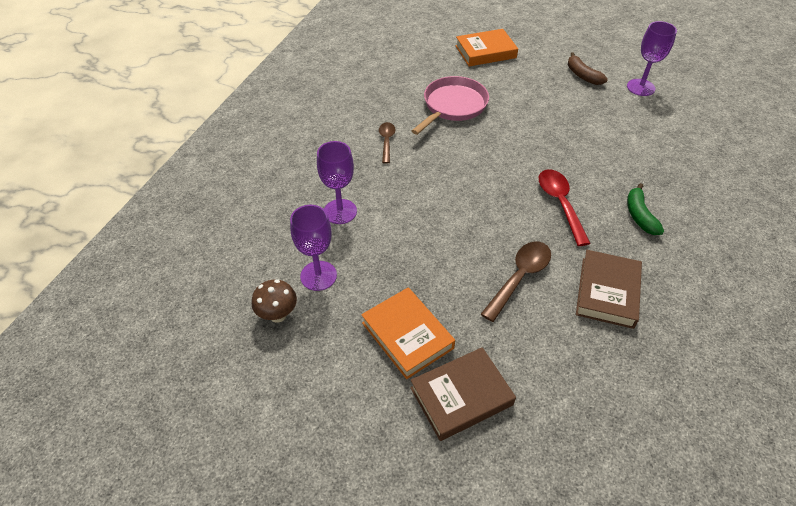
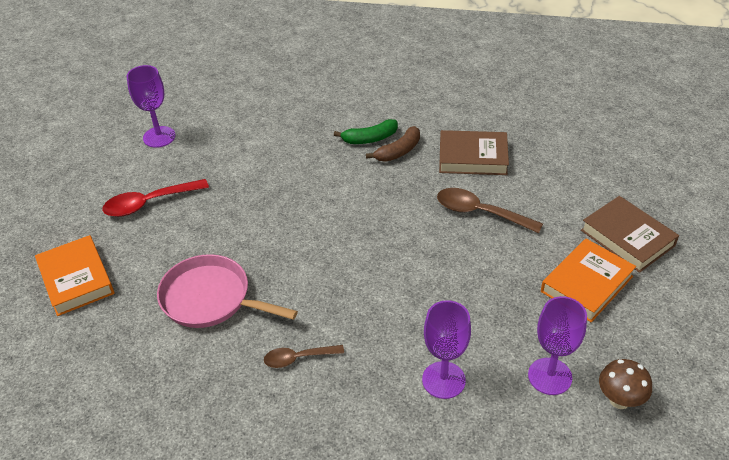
camera: 100 degrees left, 5 degrees down
(560, 204) = (370, 191): red spoon -> red spoon (149, 203)
(582, 75) = (135, 182): brown banana -> brown banana (398, 151)

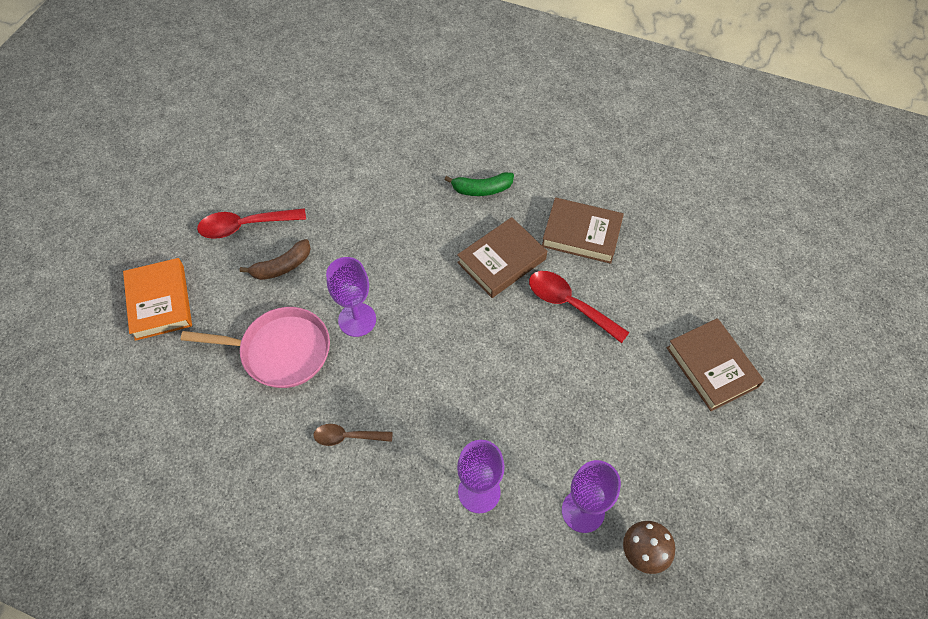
camera: 10 degrees right, 15 degrees up
(159, 137) = (271, 146): purple goblet -> purple goblet (357, 320)
(211, 298) = (280, 351): pink pan -> pink pan turned 150 degrees clockwise
(398, 151) = (507, 211): brown banana -> brown banana (282, 266)
(405, 189) = (501, 261): none -> brown book
(480, 212) = (569, 304): brown spoon -> red spoon
(587, 284) = (652, 413): orange book -> none

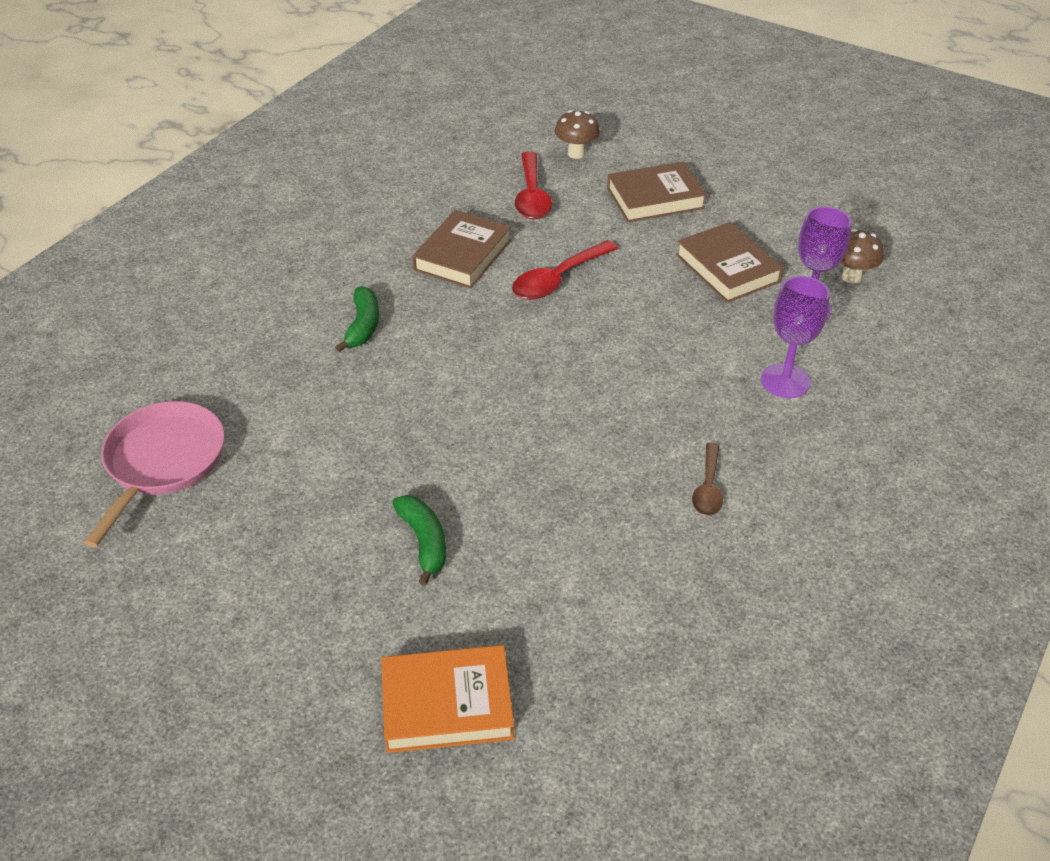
camera: 80 degrees left, 15 degrees down
(245, 226) = (331, 585): red spoon -> red spoon (532, 196)
(280, 351) = (570, 550): pink pan -> pink pan (163, 462)
(282, 266) = (424, 542): brown banana -> green banana
(357, 320) = (536, 465): purple goblet -> none
(501, 261) = (481, 323): brown book -> brown book (727, 268)
(759, 294) = (576, 153): none -> brown mushroom

